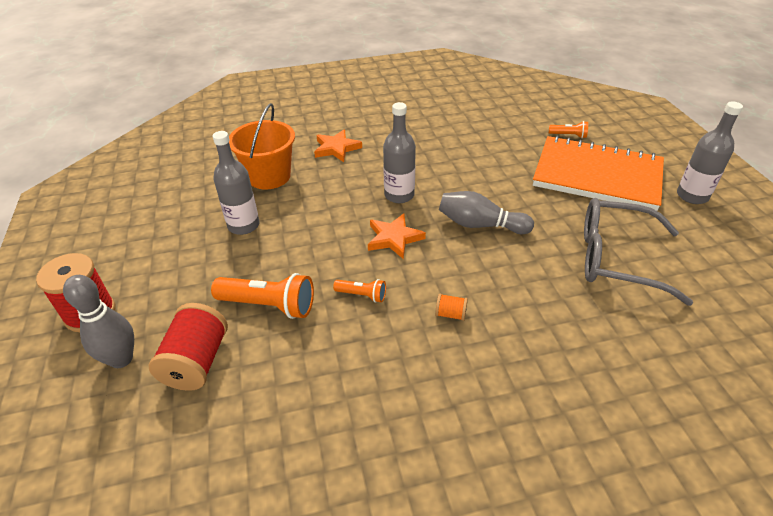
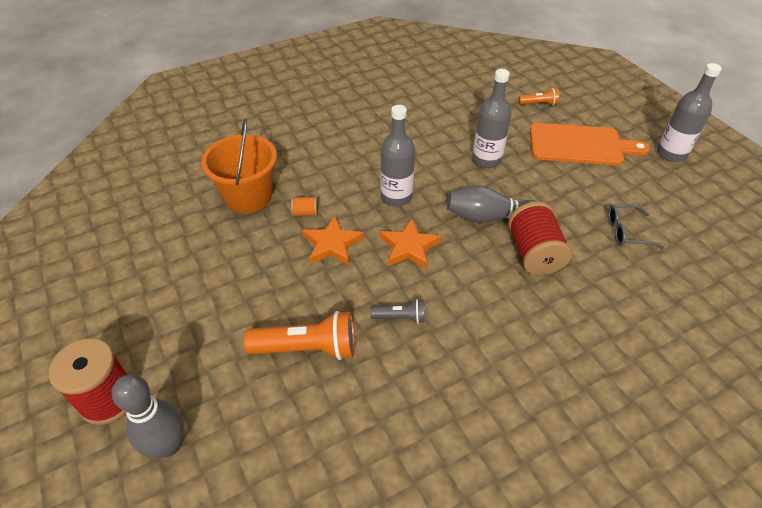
camera: 15 degrees left, 5 degrees up
(197, 362) = (255, 429): red spool -> red spool (534, 253)
(243, 225) = (243, 260): grey bottle -> grey bottle (486, 159)
(336, 148) = (310, 151): orange star -> orange star (332, 244)
(362, 295) = (400, 317): orange flashlight -> grey flashlight
(450, 314) = (495, 321): orange spool -> orange spool (305, 213)
(597, 176) = (580, 145): orange notebook -> orange cutting board
(616, 258) = (626, 232): grey glasses -> grey glasses, size x0.48

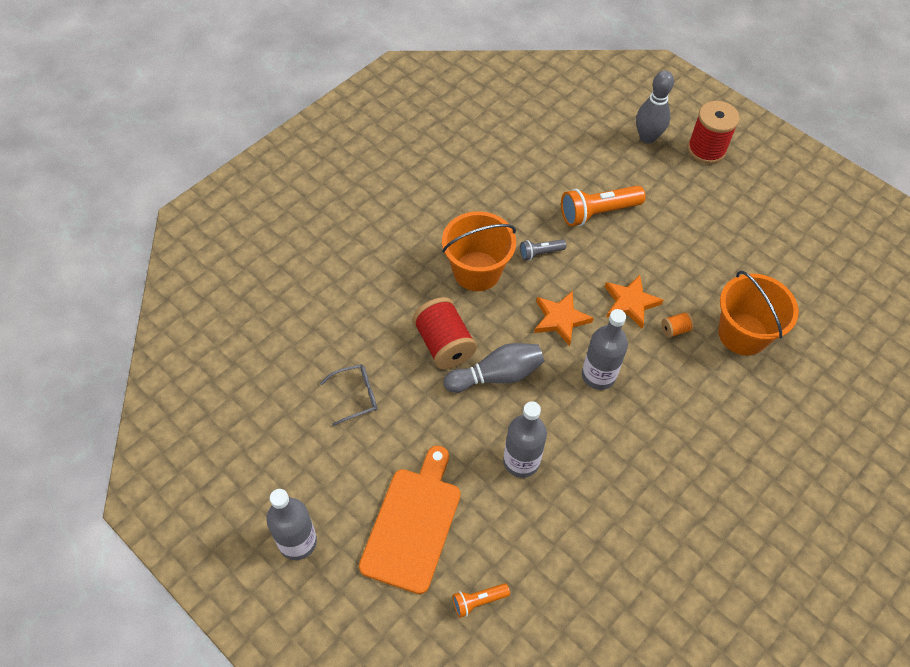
camera: 160 degrees right, 10 degrees up
(481, 316) = (477, 271): none -> orange bucket
(580, 145) = (413, 524): orange cutting board -> orange cutting board turned 120 degrees clockwise

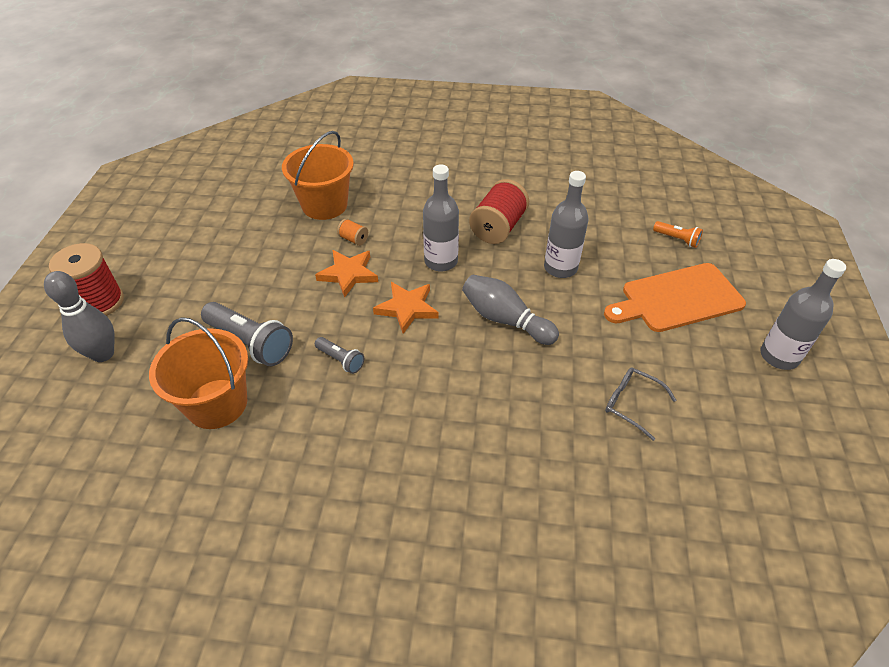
camera: 125 degrees left, 10 degrees down
(444, 344) = (513, 372): red spool -> red spool (498, 227)
(477, 271) = (406, 397): orange bucket -> orange bucket (217, 404)
(597, 212) = (250, 343): orange flashlight -> grey flashlight

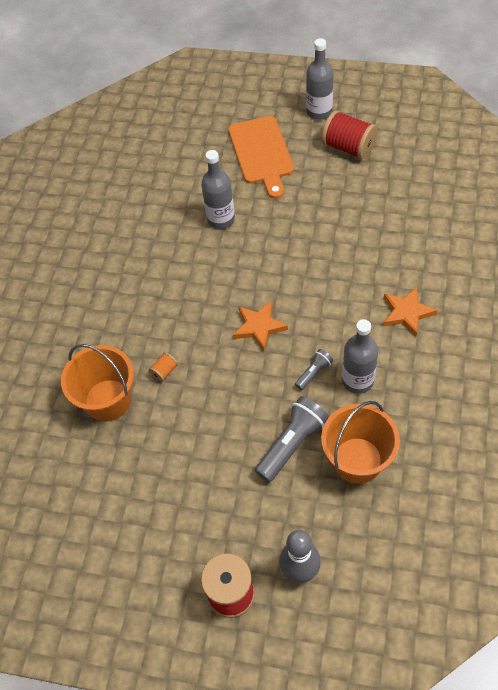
camera: 80 degrees left, 10 degrees up
(348, 274) = (212, 373): orange star -> orange star (406, 313)
(441, 261) = (204, 301): grey bottle -> grey bottle (357, 380)
(498, 227) = (164, 257): red spool -> red spool (348, 147)
(505, 320) = (276, 260): grey bowling pin -> none
(631, 404) = (358, 195): grey glasses -> none
(677, 239) = (196, 141): orange flashlight -> none

